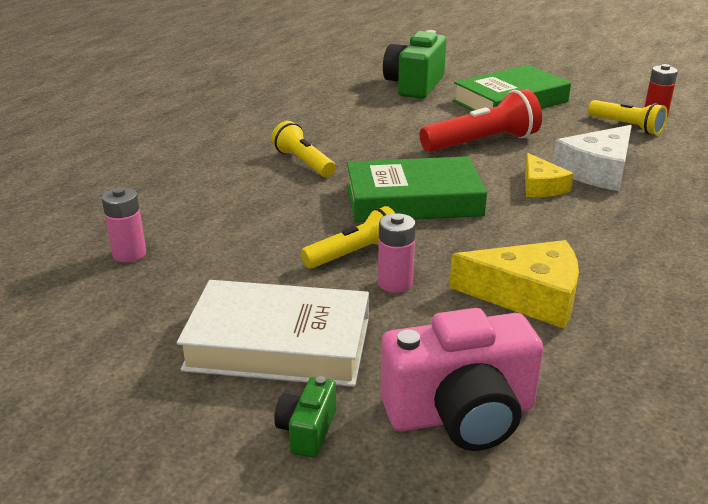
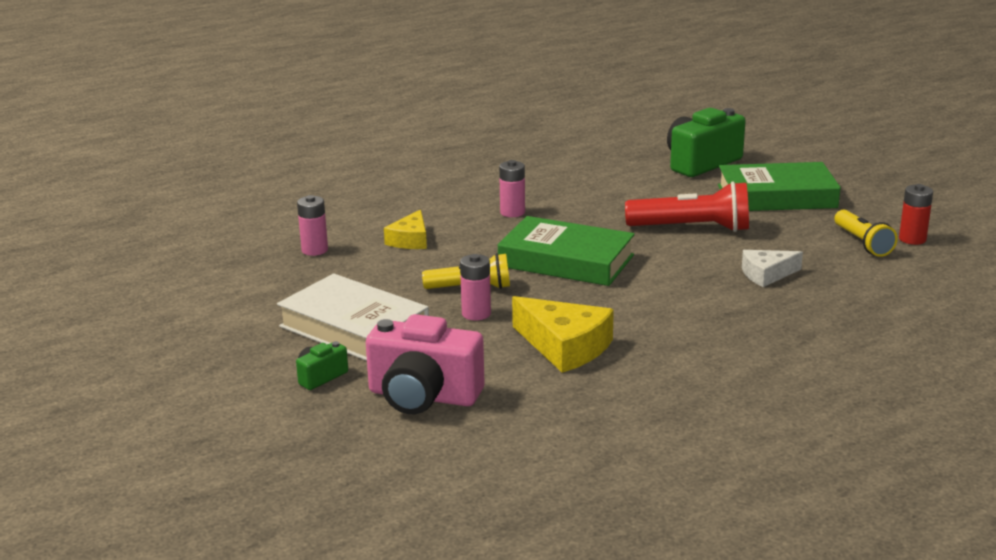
camera: 30 degrees right, 5 degrees down
(303, 162) = (512, 212): yellow flashlight -> pink battery
(541, 186) = (692, 275): yellow cheese -> yellow cheese (410, 240)
(597, 171) = (767, 274): white cheese -> white cheese, size x0.62

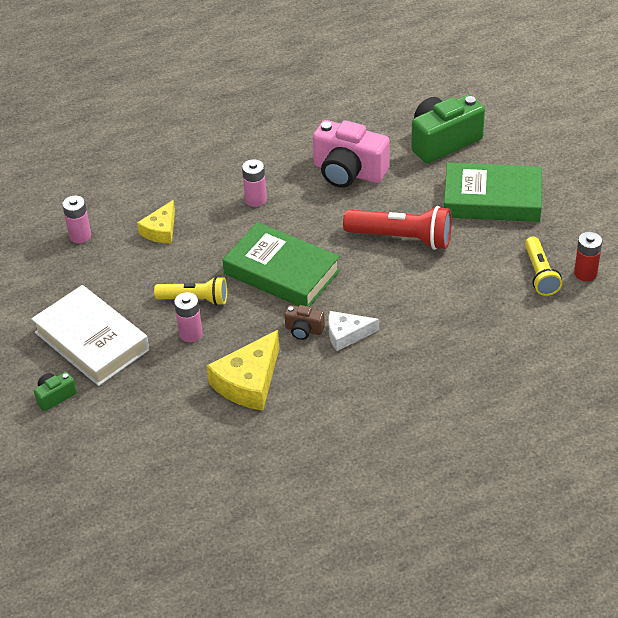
camera: 10 degrees right, 20 degrees up
(423, 396) = (126, 428): pink camera -> pink camera (348, 172)
(564, 346) = (249, 382): yellow cheese -> yellow cheese turned 75 degrees clockwise
(613, 301) = (304, 330): none -> brown camera
(767, 274) = (442, 308): white cheese -> white cheese (347, 334)

